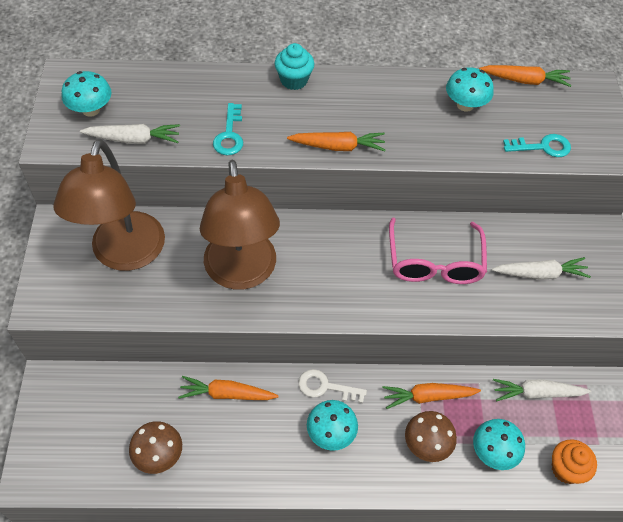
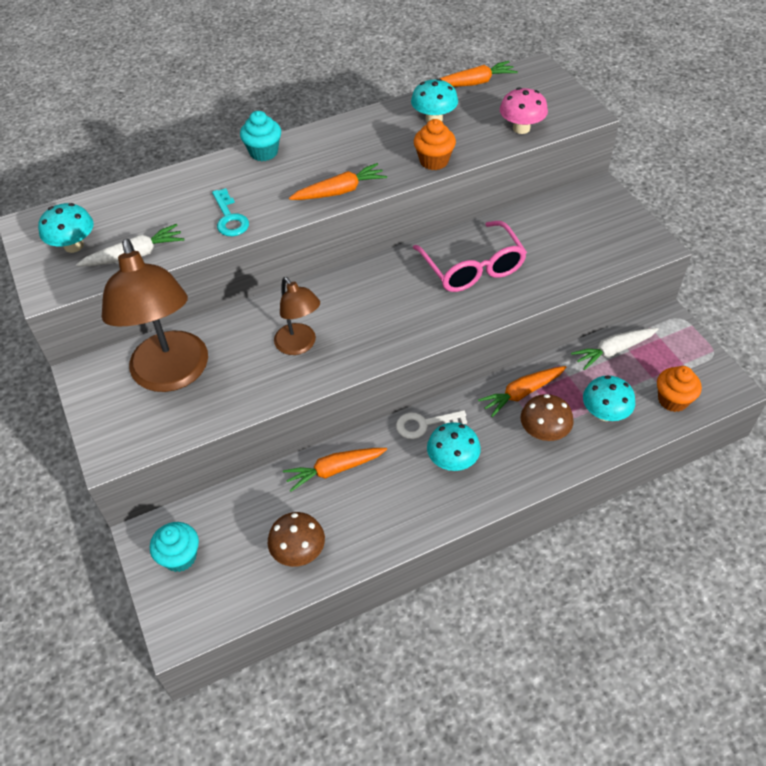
camera: 20 degrees left, 5 degrees down
(65, 413) = (180, 557): none -> turquoise cupcake
(242, 273) = (299, 345): brown lamp -> brown lamp, size x0.54
(440, 149) = (434, 161): none -> orange cupcake
(540, 274) = (569, 241): white carrot -> none
(542, 147) = (521, 128): turquoise key -> pink mushroom

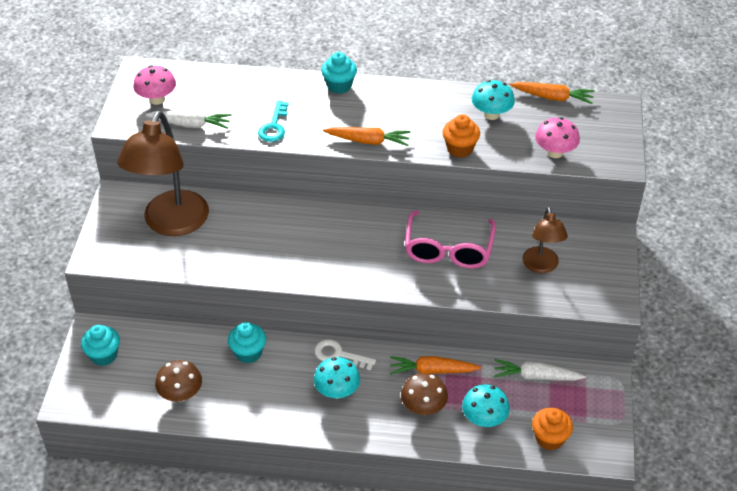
camera: 30 degrees right, 5 degrees down
(74, 245) = (157, 99): turquoise mushroom -> pink mushroom
(299, 345) = (272, 245): brown lamp -> brown lamp (541, 266)
(334, 470) = (248, 353): orange carrot -> turquoise cupcake

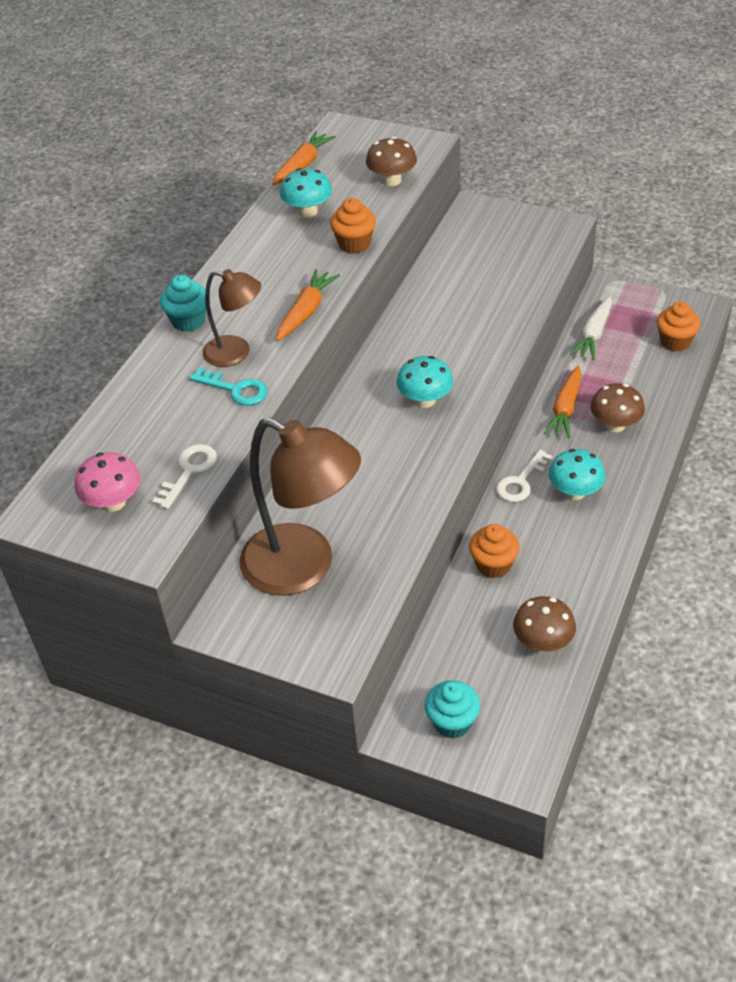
camera: 70 degrees left, 0 degrees up
(190, 124) = (189, 471): white carrot -> white key
(248, 353) = (493, 565): turquoise cupcake -> orange cupcake
(448, 250) = (449, 323): pink glasses -> none
(484, 419) = (641, 382): turquoise mushroom -> turquoise mushroom (425, 400)
(541, 266) = (498, 262): brown lamp -> brown lamp (236, 353)
(555, 152) = (392, 180): pink mushroom -> brown mushroom

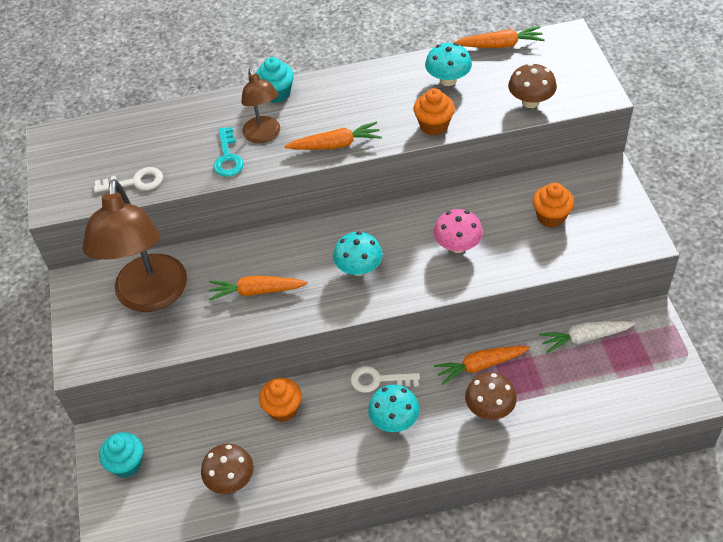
camera: 55 degrees right, 5 degrees up
(113, 502) = (85, 164): pink mushroom -> pink mushroom (457, 246)
(380, 483) = (256, 291): none -> orange carrot
(675, 342) = (628, 399): orange cupcake -> orange cupcake (551, 217)

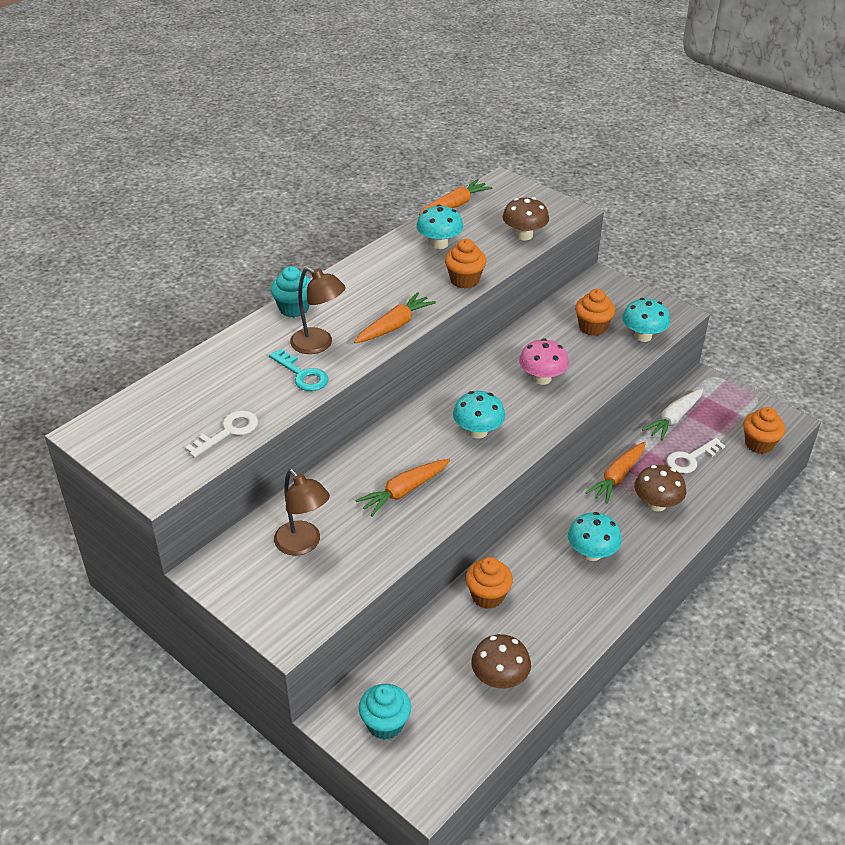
camera: 40 degrees left, 10 degrees down
(150, 296) = (303, 544): brown lamp -> brown lamp, size x0.54
(378, 380) = (547, 530): white key -> white key (690, 459)
(588, 247) = (643, 336): none -> turquoise mushroom
(641, 403) = (759, 444): none -> orange cupcake

